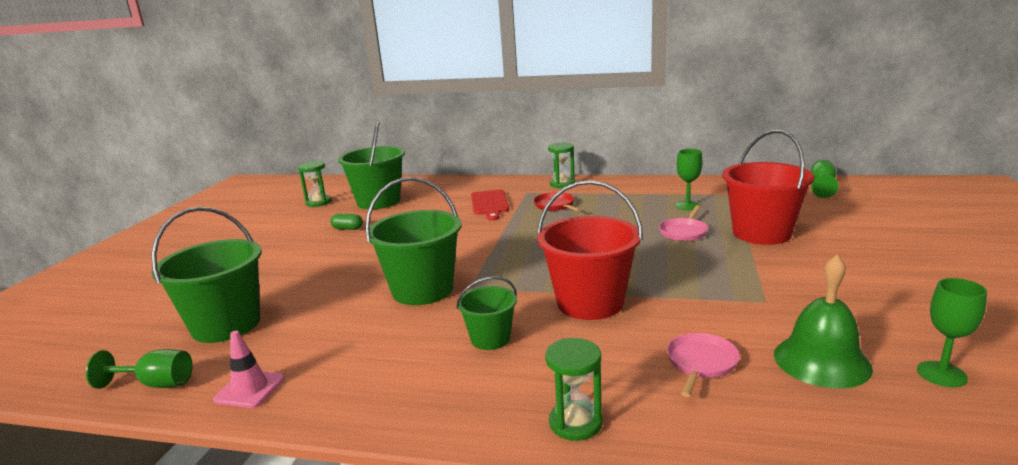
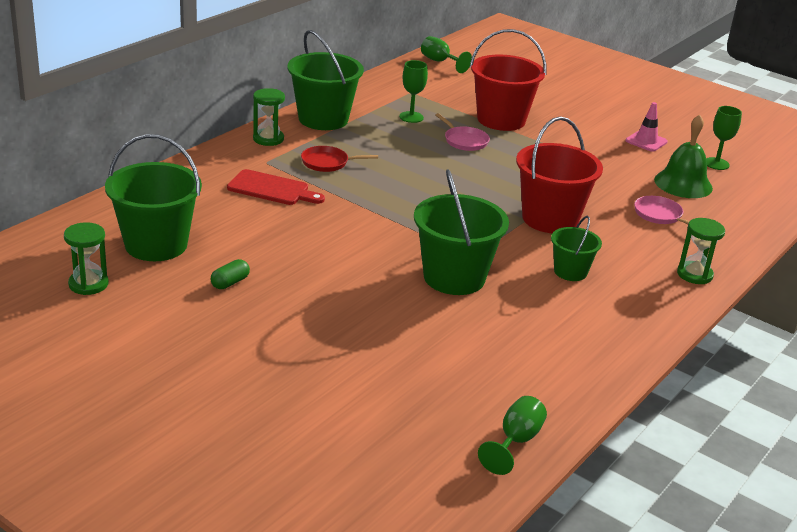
camera: 70 degrees left, 10 degrees up
(226, 325) = (424, 393): green bucket -> green bucket (323, 119)
(250, 389) = (563, 391): pink traffic cone -> pink traffic cone (646, 141)

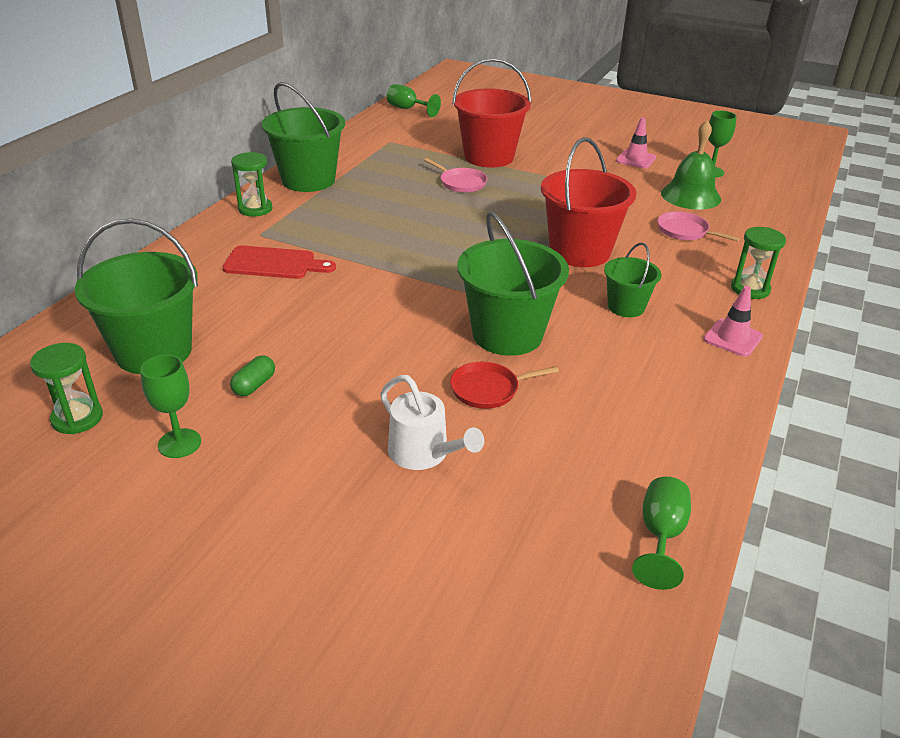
camera: 10 degrees left, 5 degrees up
(327, 163) = (326, 225): red pan -> red pan (488, 389)
(350, 354) = (424, 453): none -> white watering can
(411, 117) = (398, 166): green goblet -> green goblet (179, 443)
(655, 312) = (732, 338): none -> pink traffic cone

